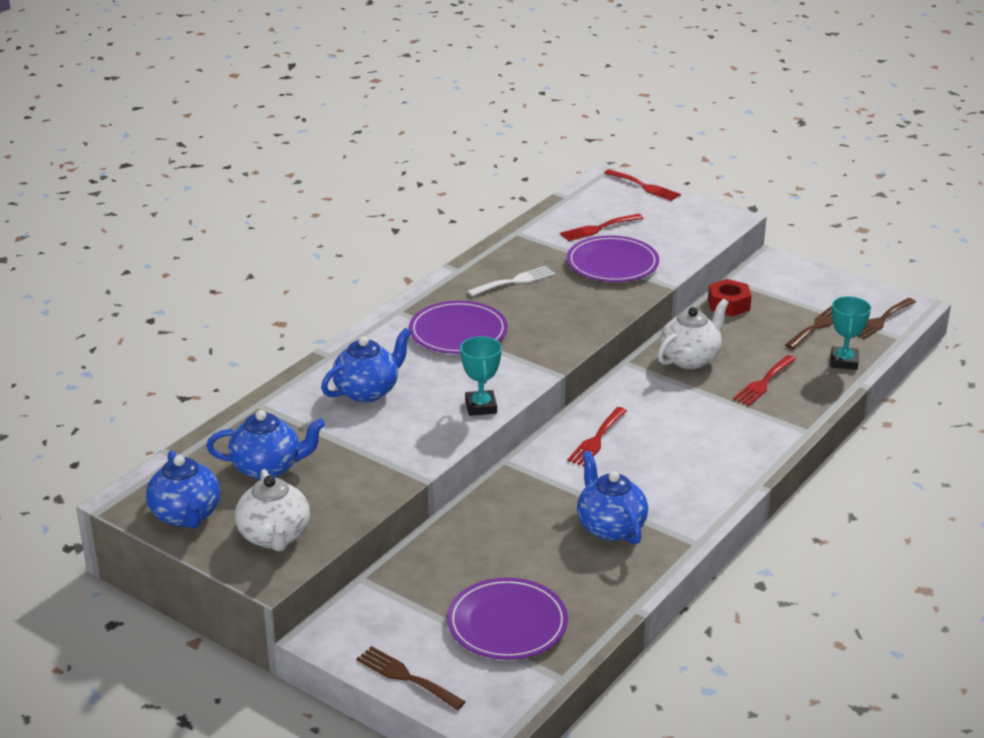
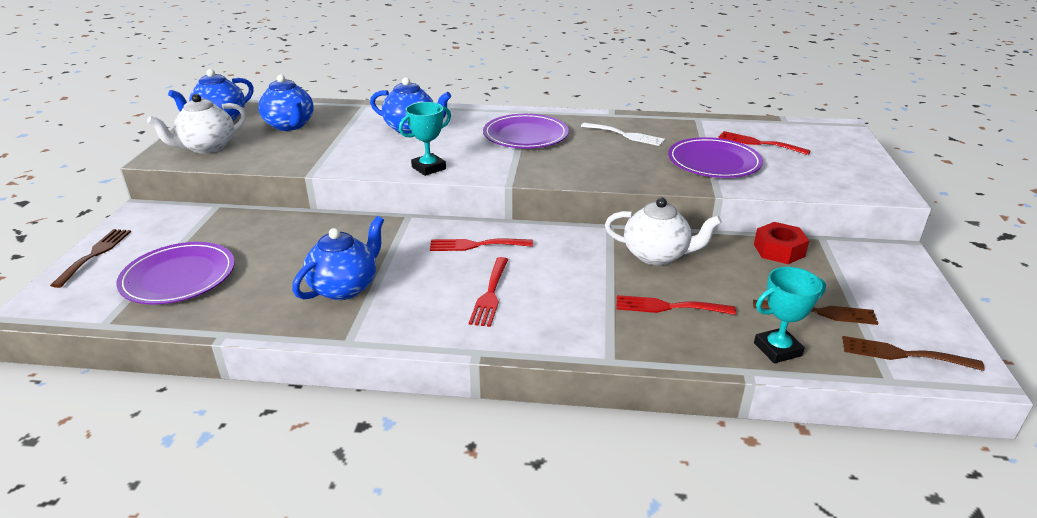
camera: 60 degrees right, 0 degrees up
(645, 186) = (863, 143): red fork -> red fork (490, 294)

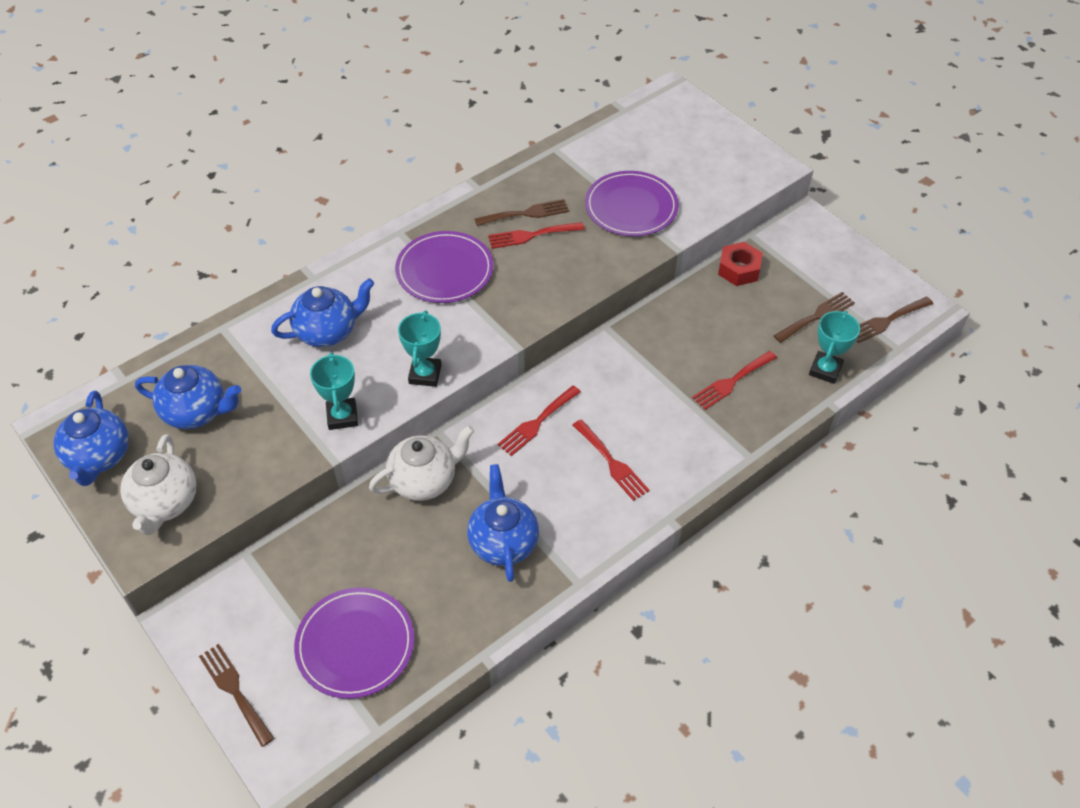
camera: 45 degrees left, 20 degrees up
(350, 161) = (342, 416): none -> turquoise trophy
(625, 135) = (526, 213): white fork -> brown fork
(657, 255) = (671, 335): white teapot -> white teapot (424, 480)
(758, 143) = (636, 157): red fork -> red fork (531, 235)

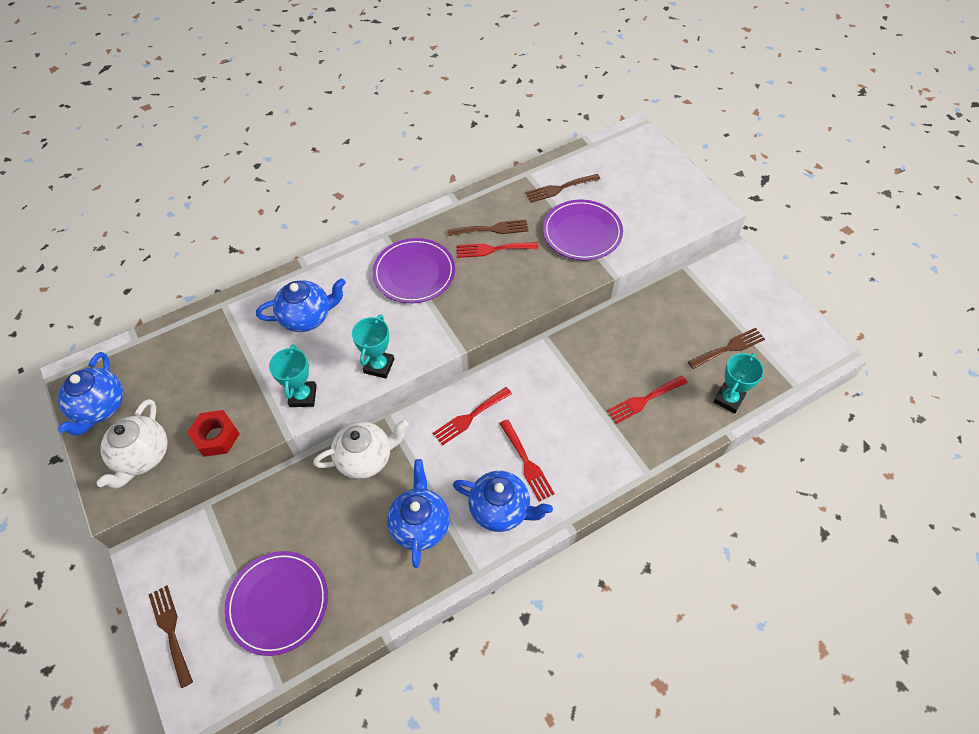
camera: 10 degrees right, 5 degrees up
(196, 412) = (186, 377): blue teapot -> blue teapot (501, 509)
(739, 269) = (668, 296): red nut -> red nut (216, 437)
(887, 321) = (791, 359): brown fork -> brown fork (559, 188)

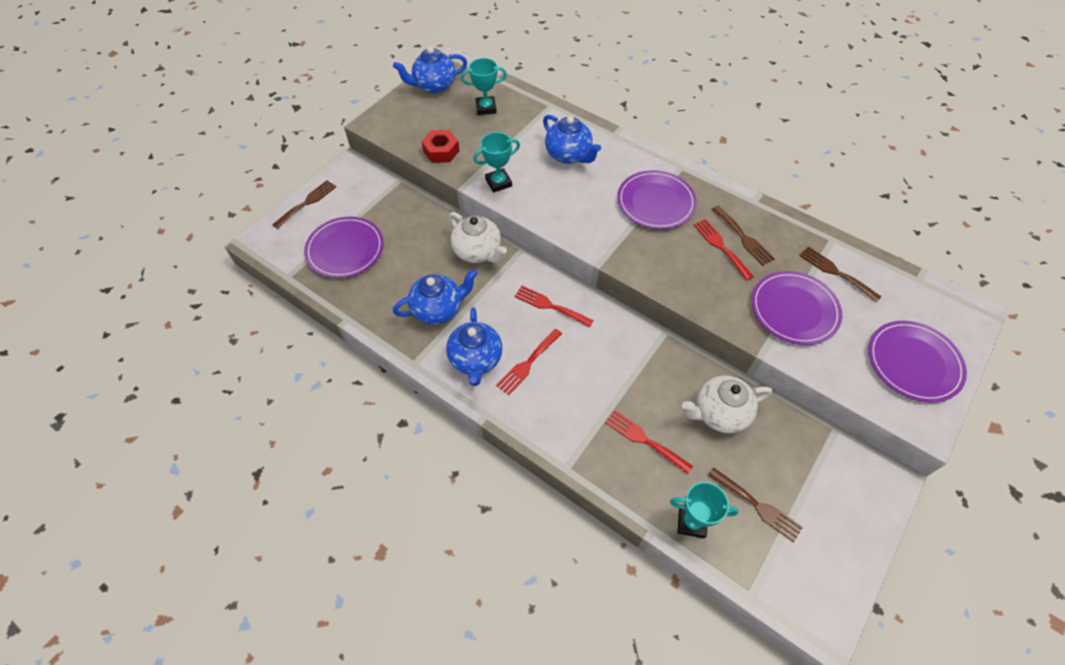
camera: 65 degrees right, 0 degrees up
(143, 457) = (409, 122): white teapot -> white teapot (719, 413)
(379, 366) = (550, 216): turquoise trophy -> turquoise trophy (486, 108)
(661, 187) = (913, 363): none -> purple plate

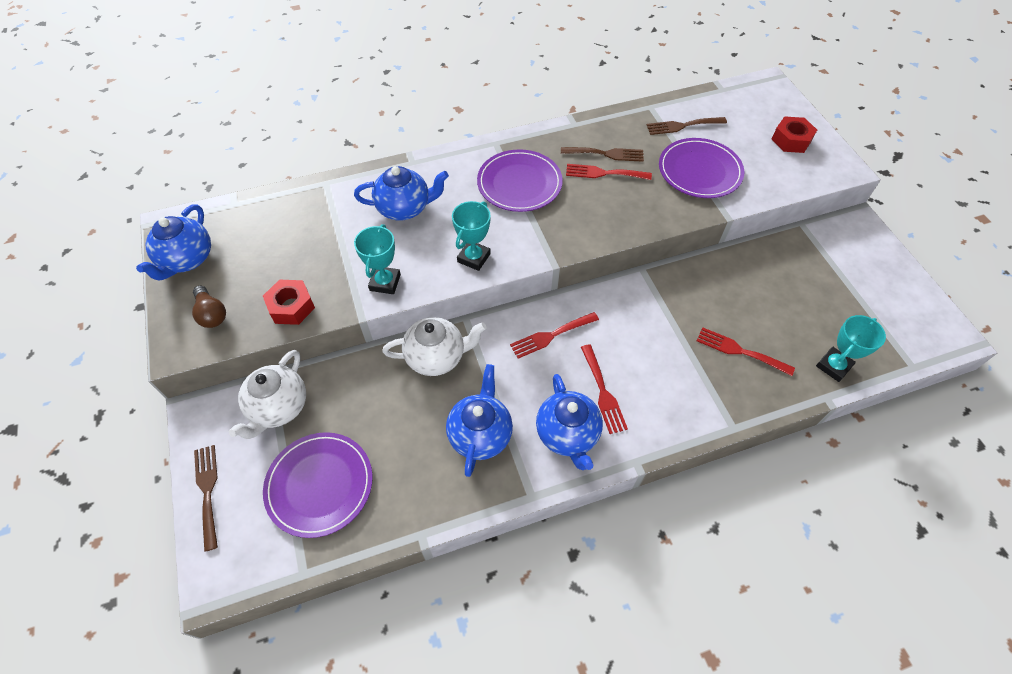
camera: 55 degrees left, 0 degrees up
(406, 121) = (212, 314): none -> brown light bulb
(476, 360) = (568, 435): blue teapot -> blue teapot turned 45 degrees clockwise
(486, 108) = (271, 235): turquoise trophy -> turquoise trophy (474, 258)
(644, 440) = (739, 351): red fork -> red fork turned 45 degrees clockwise
(719, 413) = (745, 284): white teapot -> white teapot (278, 408)
(757, 506) = (841, 313): brown fork -> none
(913, 363) = (791, 140): purple plate -> red nut

